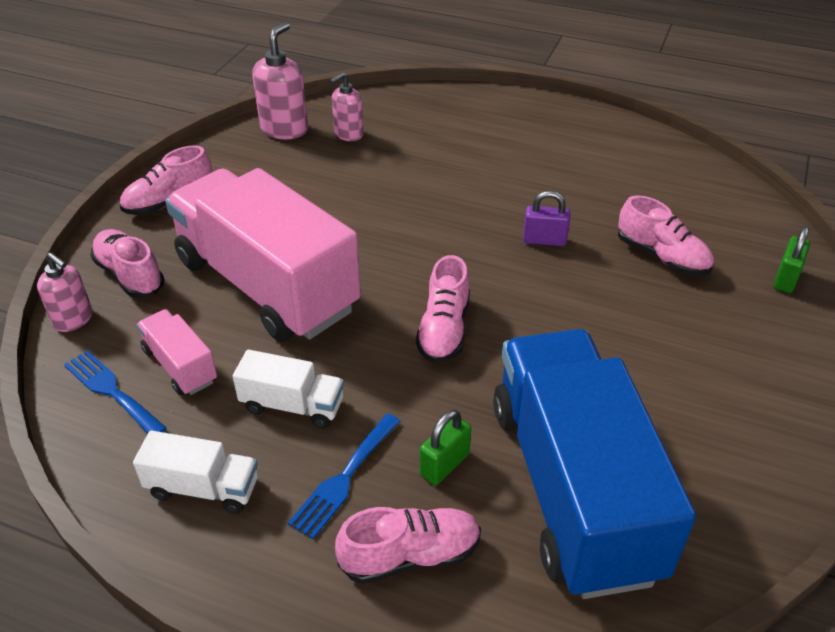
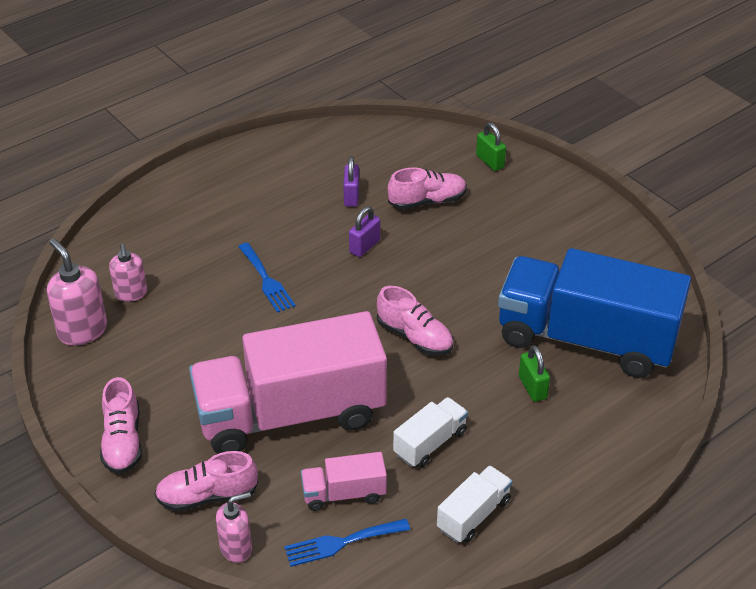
camera: 60 degrees left, 0 degrees up
(344, 478) = (512, 440): blue fork -> blue fork (266, 280)
(410, 555) = (589, 431): pink shoe -> none
(607, 203) = (351, 196): none -> purple padlock

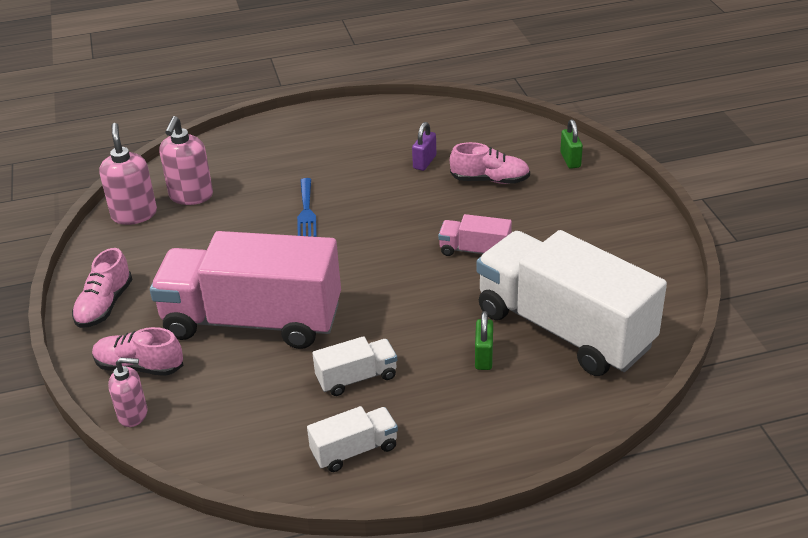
camera: 25 degrees right, 5 degrees down
(131, 293) = (191, 196): pink soap dispenser -> pink soap dispenser, size x1.53
(341, 543) = (222, 437): blue fork -> none
(344, 494) = (252, 398): pink truck -> pink truck (474, 251)
(364, 246) = (409, 204): purple padlock -> none
(415, 337) = (403, 287): pink shoe -> none
(586, 339) = (563, 329): blue truck -> white truck

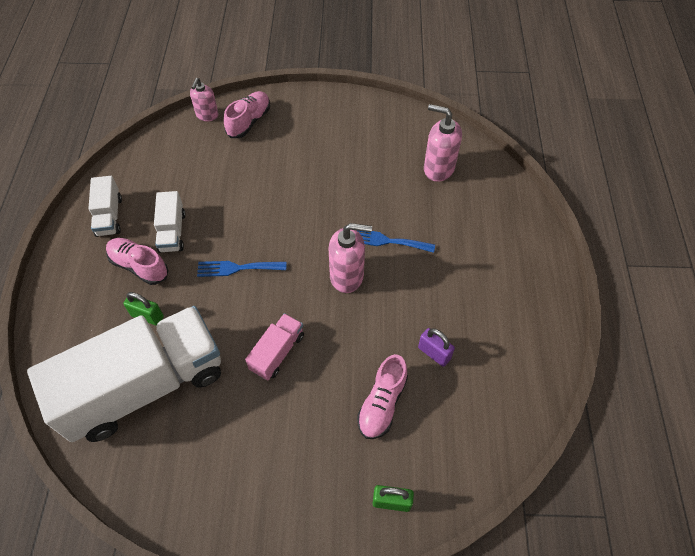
camera: 105 degrees right, 20 degrees up
(104, 305) = (320, 109): pink shoe -> pink shoe (139, 266)
(134, 214) = (425, 132): pink soap dispenser -> pink soap dispenser (347, 276)
(252, 321) = (263, 184): pink truck -> none
(387, 306) = (237, 268): none -> blue fork

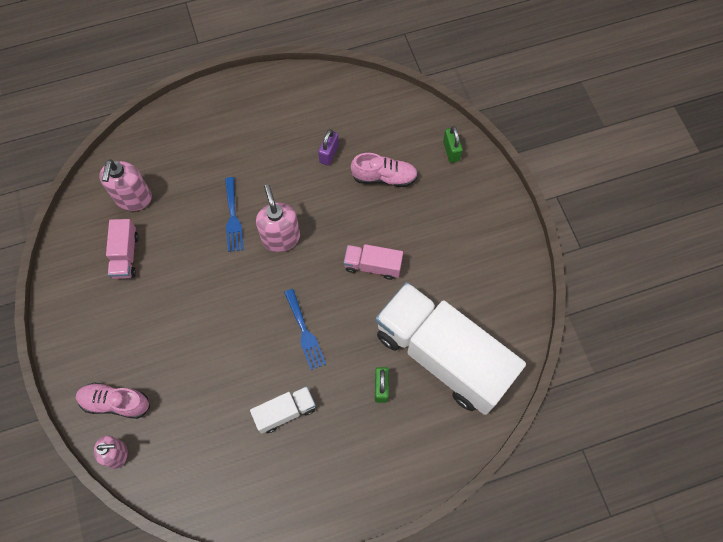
camera: 110 degrees left, 10 degrees up
(109, 216) = (287, 487): white truck -> none
(139, 266) = (334, 423): pink shoe -> none
(380, 152) = (126, 255): none -> pink truck

